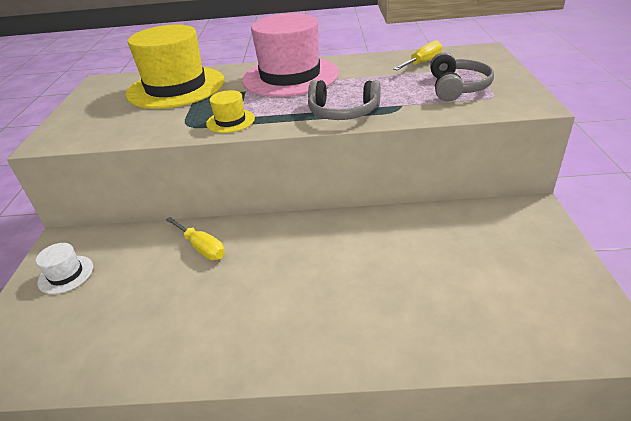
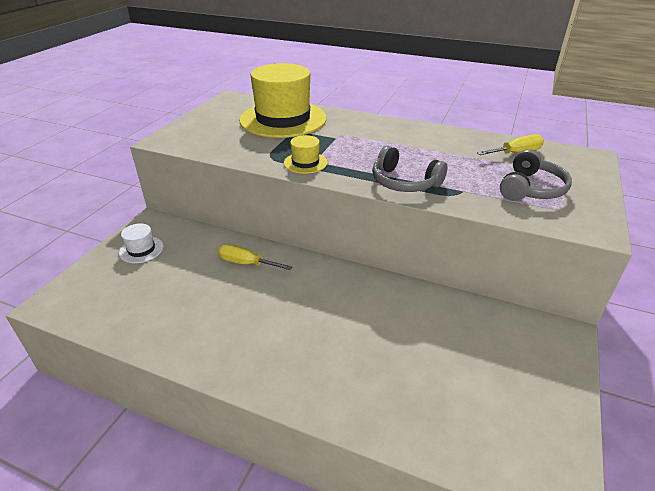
camera: 20 degrees right, 0 degrees up
(202, 247) = (246, 263): yellow screwdriver -> yellow screwdriver turned 135 degrees clockwise
(290, 76) = (383, 134): pink hat -> none

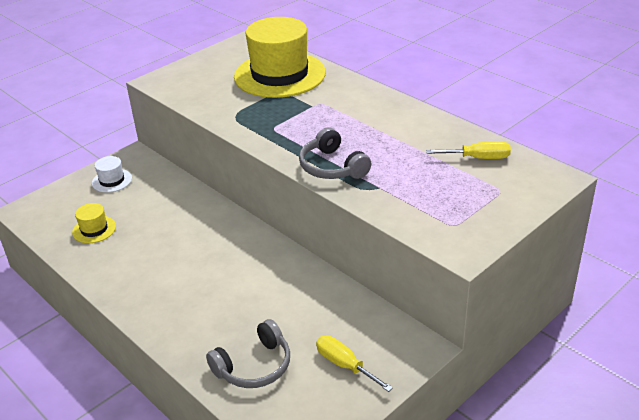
camera: 25 degrees right, 0 degrees up
(246, 263) = (189, 213): yellow screwdriver -> yellow screwdriver (345, 365)
(305, 163) = (261, 128): yellow hat -> yellow hat (94, 229)
(530, 188) = (447, 199): grey headphones -> grey headphones (254, 366)

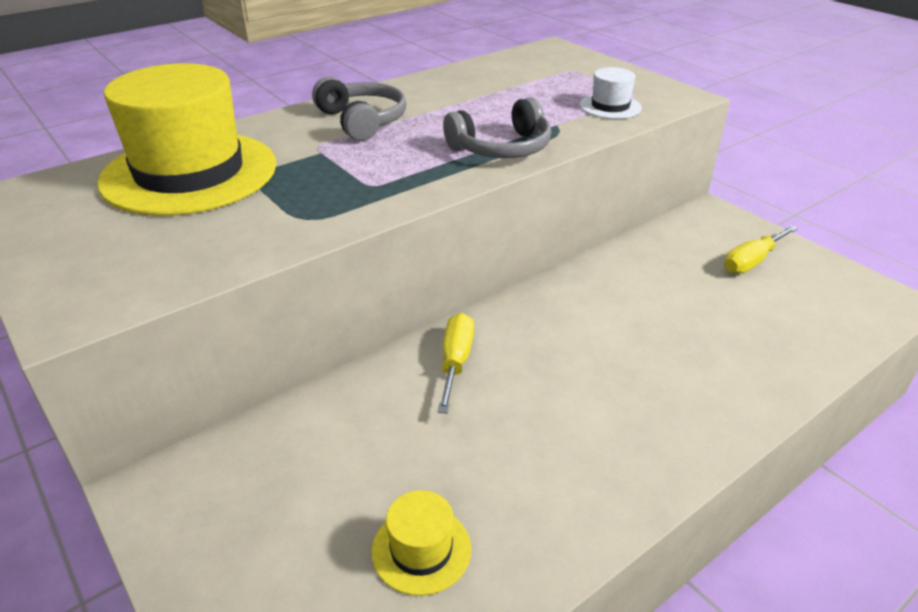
camera: 85 degrees left, 0 degrees up
(112, 180) = (236, 528): white hat -> white hat (610, 106)
(254, 366) = (773, 330): grey headphones -> grey headphones (362, 121)
(478, 158) = (506, 72): yellow screwdriver -> yellow screwdriver (456, 362)

